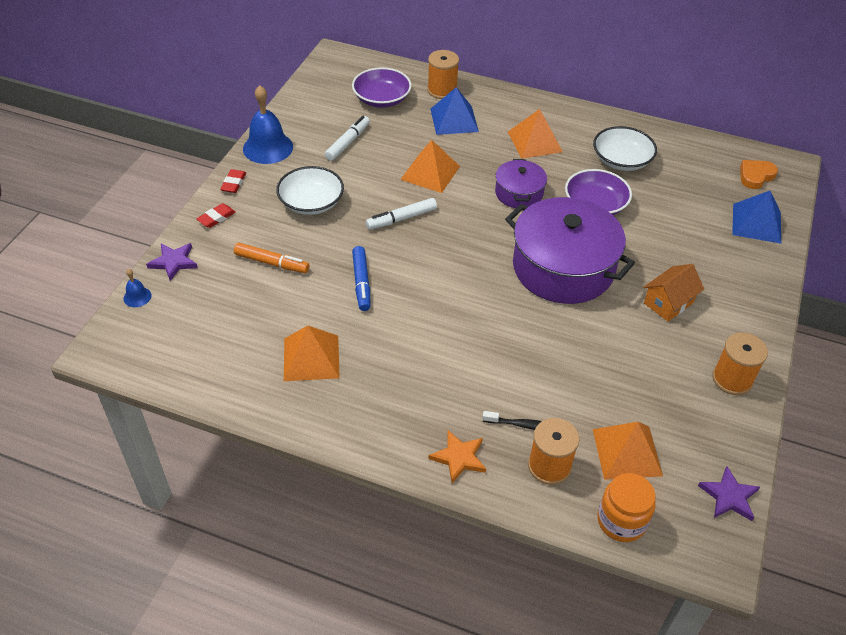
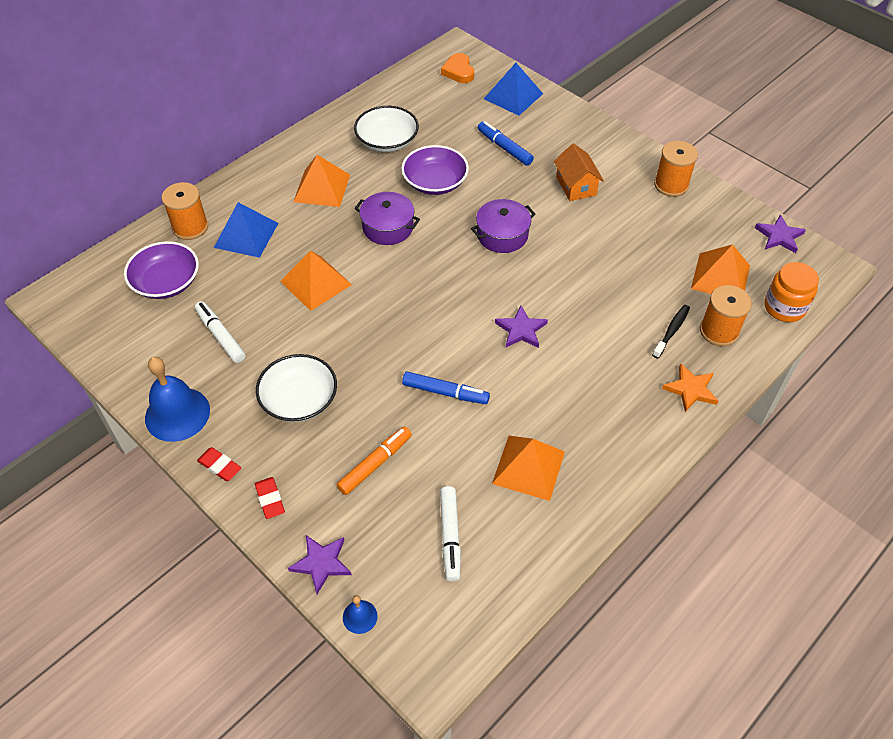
camera: 65 degrees left, 5 degrees up
(401, 219) = (371, 329): white marker -> white marker (450, 536)
(457, 312) = (521, 330): none -> purple star
(563, 268) = (502, 235): purple pot -> purple pot, size x0.51
(678, 237) = (504, 148): none -> blue marker

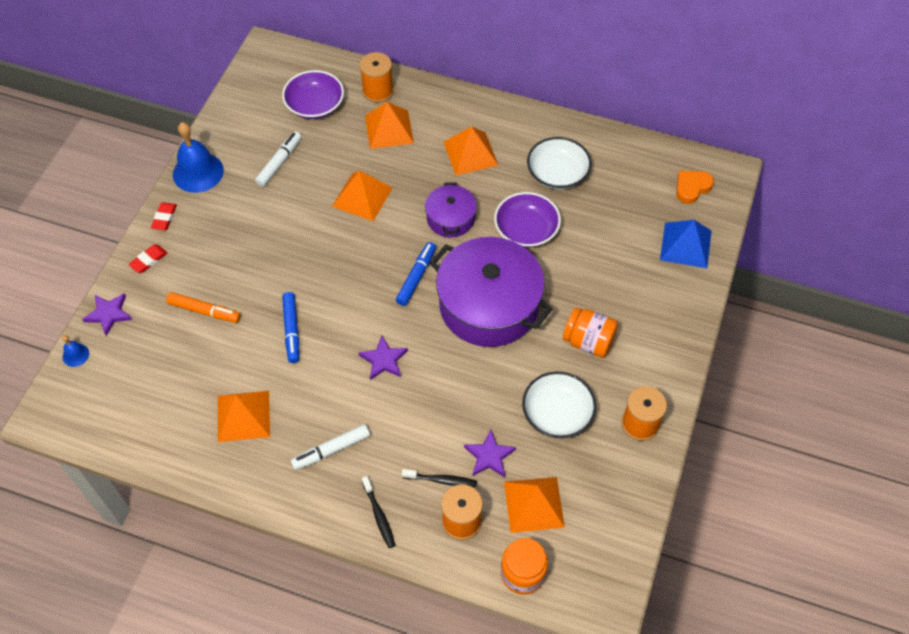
camera: 65 degrees right, 5 degrees up
(246, 235) = (389, 129): blue pyramid -> orange pyramid
(299, 399) = (242, 238): white bowl -> white bowl (557, 413)
(450, 536) = (160, 385): white marker -> white marker (331, 450)
(502, 235) = (489, 305): purple pot -> purple pot, size x1.96
(504, 148) = (605, 265): blue marker -> blue marker (416, 277)
(576, 186) = (588, 342): orange house -> orange jar
(690, 389) = (379, 515): orange star -> black toothbrush
(779, 236) = (622, 546): purple star -> purple star (489, 456)

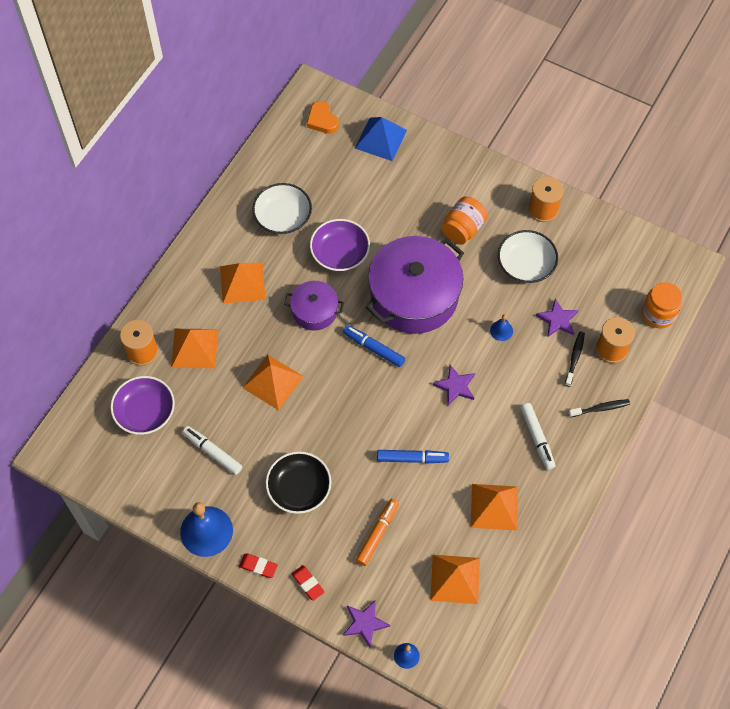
camera: 80 degrees left, 5 degrees up
(248, 237) = (299, 488): none -> black bowl
(463, 397) = (501, 330): none -> blue bell
(533, 504) = (602, 296): orange pyramid -> orange pyramid (455, 579)

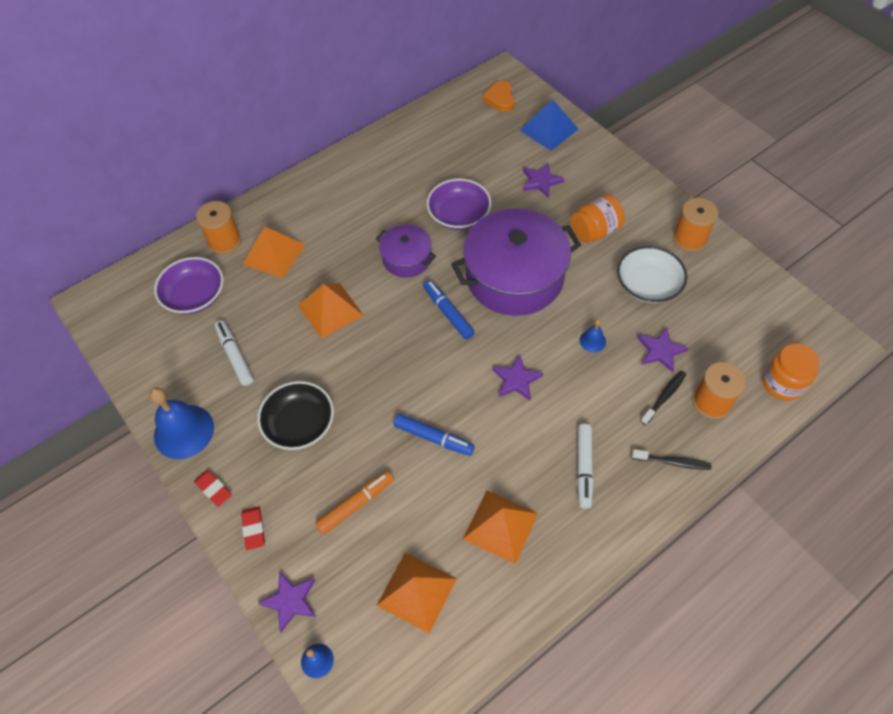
camera: 25 degrees right, 5 degrees down
(242, 282) = (351, 211): orange pyramid -> none
(283, 217) = (420, 167): white bowl -> none
(397, 195) = (541, 181): none -> purple star

